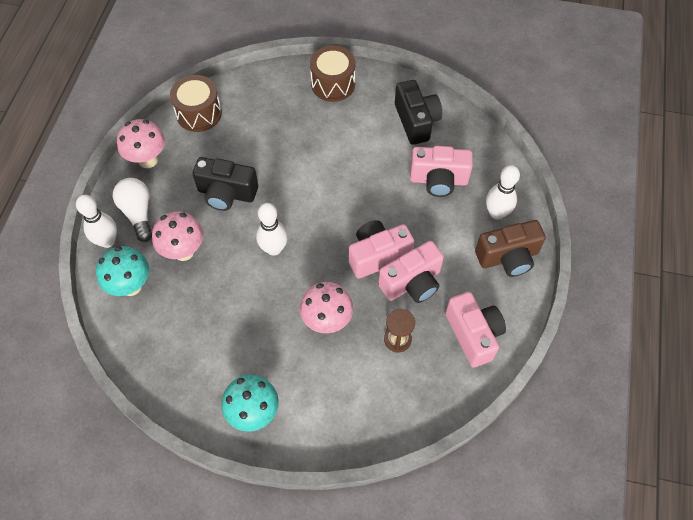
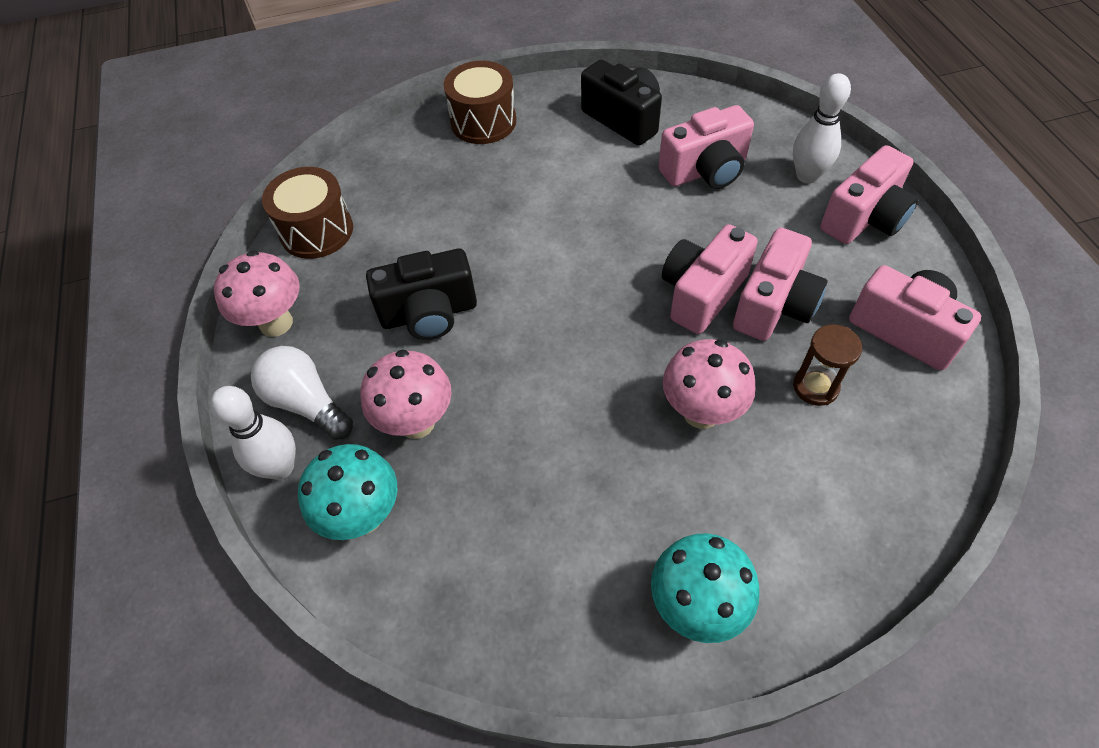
camera: 25 degrees left, 5 degrees down
(274, 249) = (551, 353): white bowling pin -> none
(508, 257) = (864, 218): brown camera -> pink camera

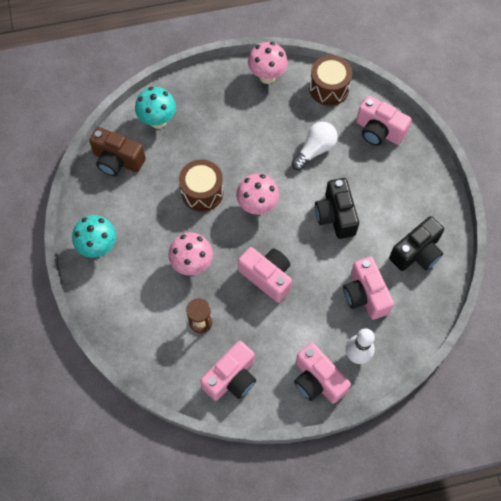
camera: 90 degrees right, 10 degrees up
(280, 467) = (185, 87): white bowling pin -> none
(307, 403) = (218, 94): white light bulb -> white light bulb (315, 150)
(417, 422) = (202, 140): pink mushroom -> pink mushroom (257, 206)
(429, 313) = (266, 144): black camera -> black camera (335, 216)
(466, 593) = (118, 160): none -> brown camera
(483, 122) = (417, 171): brown drum -> brown drum (202, 192)
(774, 305) = (255, 313): pink camera -> pink camera (378, 131)

